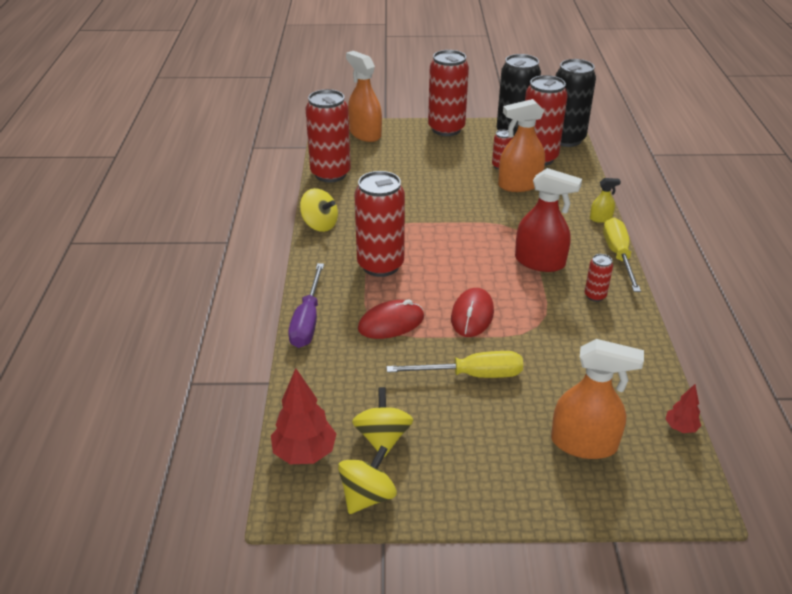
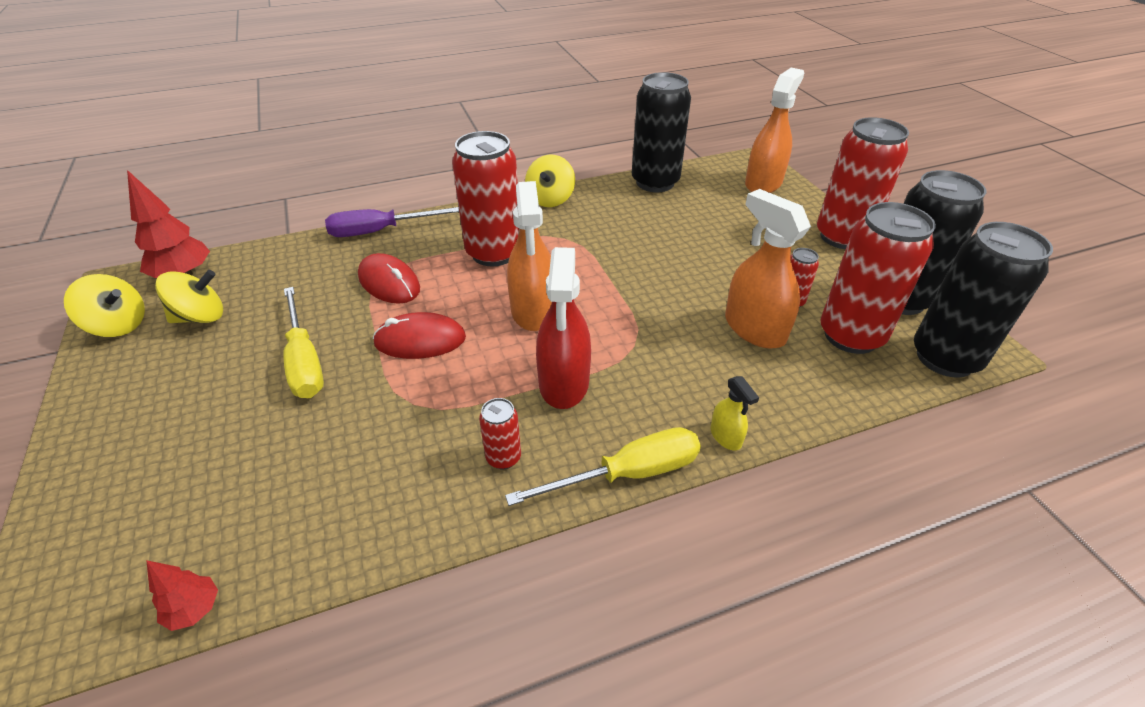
camera: 70 degrees right, 5 degrees up
(330, 174) = (655, 182): red can -> black can
(584, 443) = (173, 489): orange spray bottle -> orange spray bottle (533, 311)

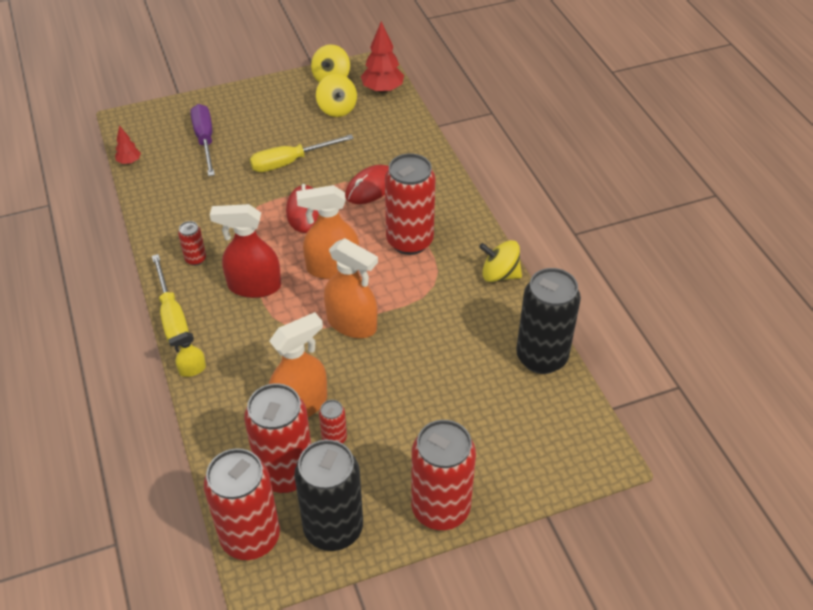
camera: 90 degrees right, 5 degrees up
(381, 231) = (440, 173): purple screwdriver -> purple screwdriver (205, 140)
(763, 183) = (551, 457): orange spray bottle -> orange spray bottle (352, 323)
(945, 358) = (250, 537): black can -> red can

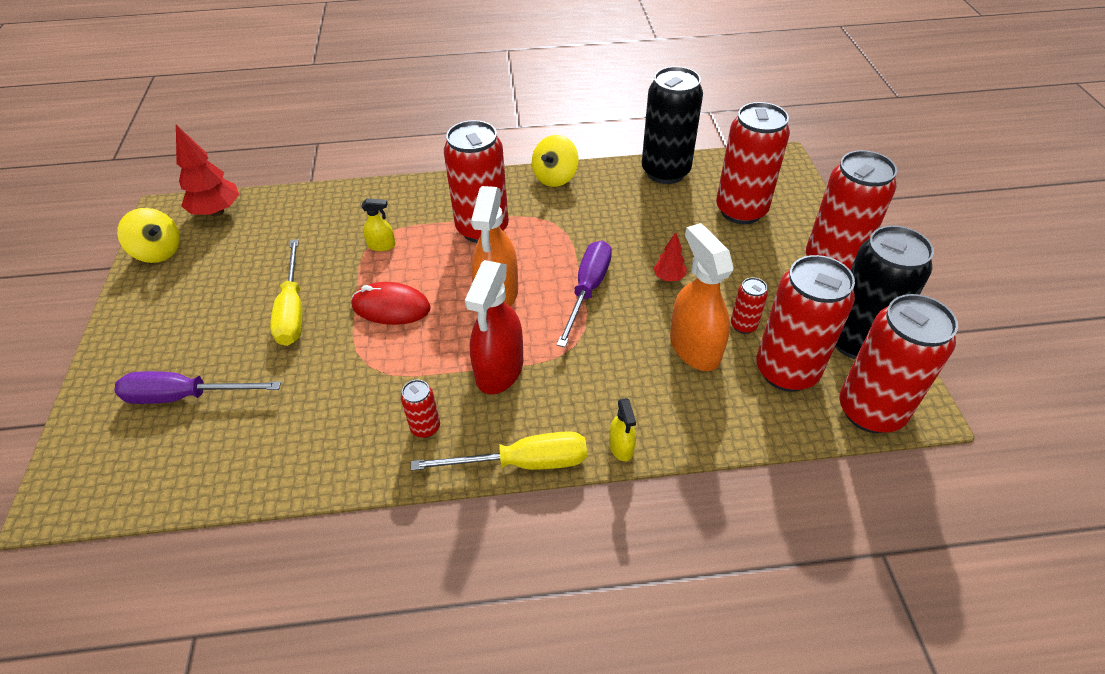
camera: 75 degrees left, 0 degrees up
(129, 162) = (167, 500): red tree -> red tree (669, 277)
(337, 109) = (222, 254): yellow spinning top -> none
(352, 323) = (587, 290): orange spray bottle -> purple screwdriver
(371, 187) = (381, 245): red mouse -> yellow spray bottle
(499, 426) = (741, 211): none -> red can

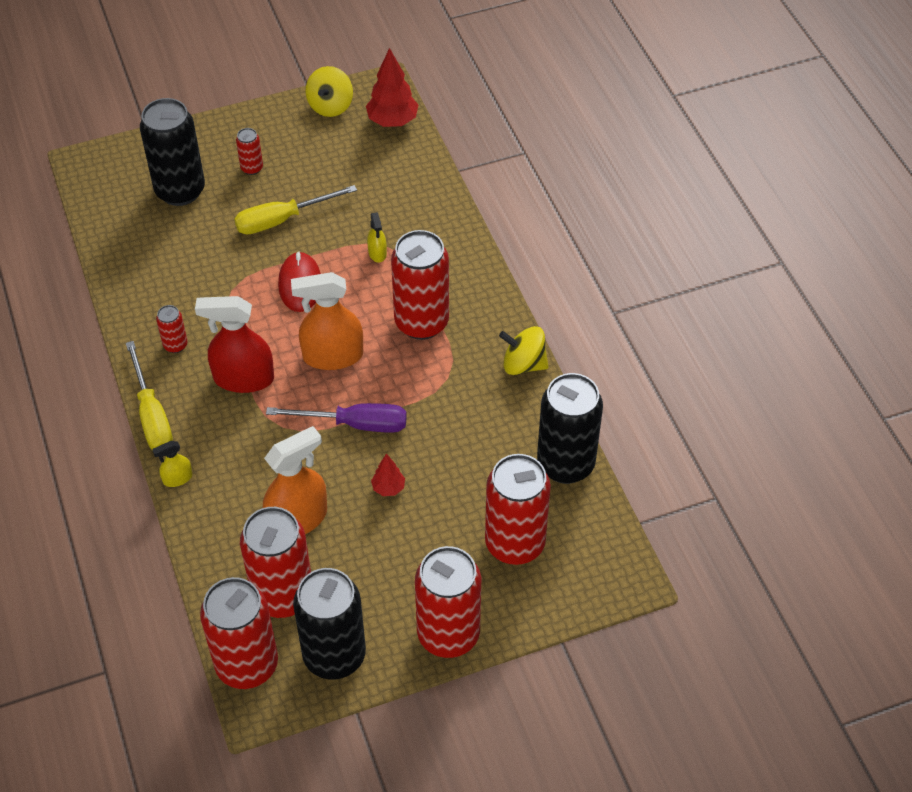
camera: 75 degrees right, 5 degrees up
(185, 396) = (180, 191): purple screwdriver -> black can
(743, 325) = (335, 557): red can -> red can (252, 168)

